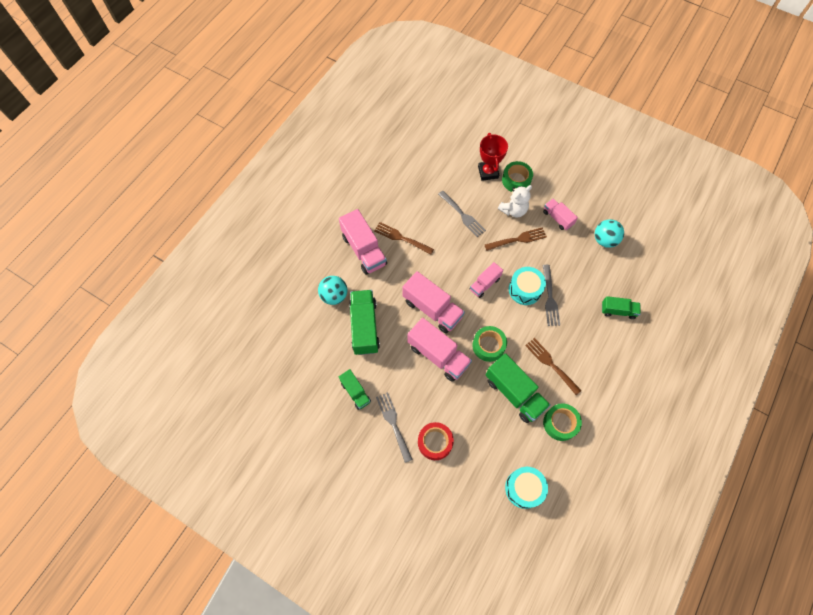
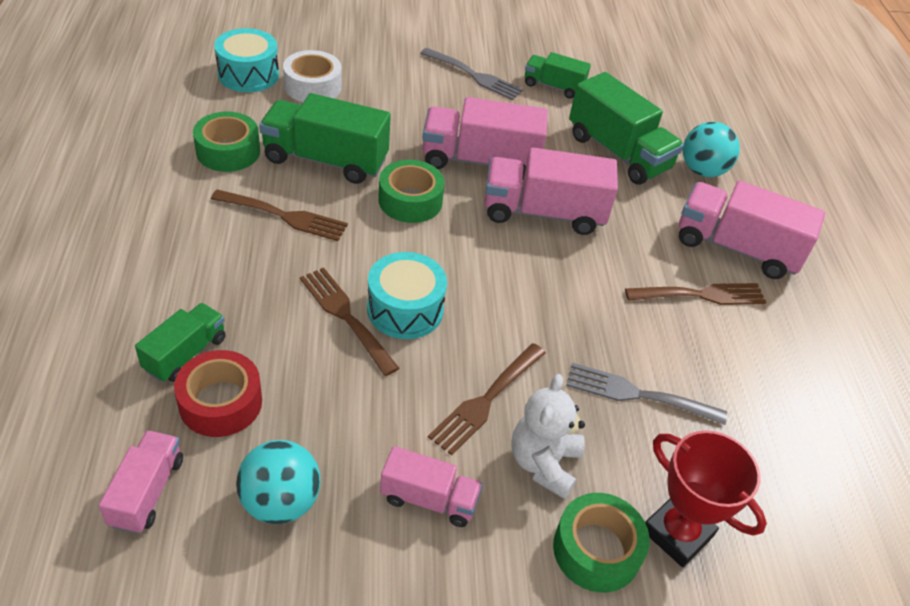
camera: 140 degrees right, 20 degrees down
(435, 442) = (404, 77): red tape -> red tape (220, 402)
(484, 284) = (487, 286): pink truck -> pink truck (147, 492)
(492, 459) = (313, 86): none -> white tape
(550, 298) = (345, 316): grey fork -> brown fork
(618, 311) = (185, 354): green truck -> green truck turned 150 degrees clockwise

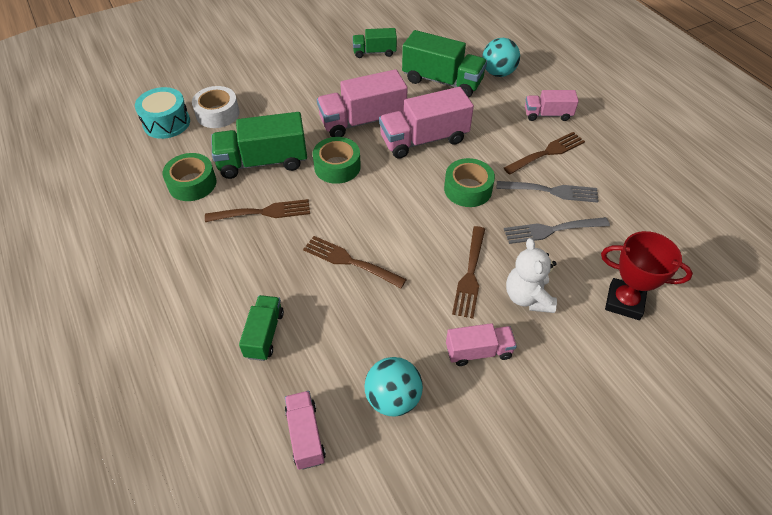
camera: 20 degrees left, 5 degrees up
(220, 402) = (310, 355): red tape -> none
(405, 309) = (383, 240): turquoise drum -> none
(474, 76) = (320, 64): grey fork -> grey fork (552, 191)
(596, 550) = (589, 334): green tape -> green tape (468, 189)
(736, 248) = (547, 115): pink truck -> pink truck, size x0.58

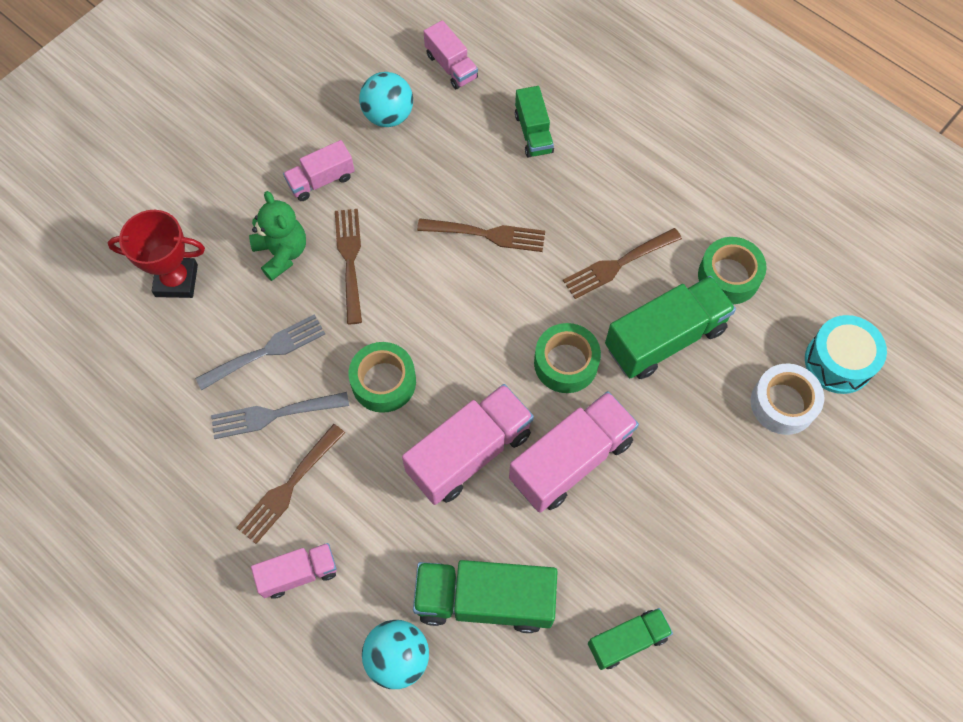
camera: 160 degrees right, 15 degrees up
(527, 297) = (282, 253): white teddy bear -> green teddy bear

